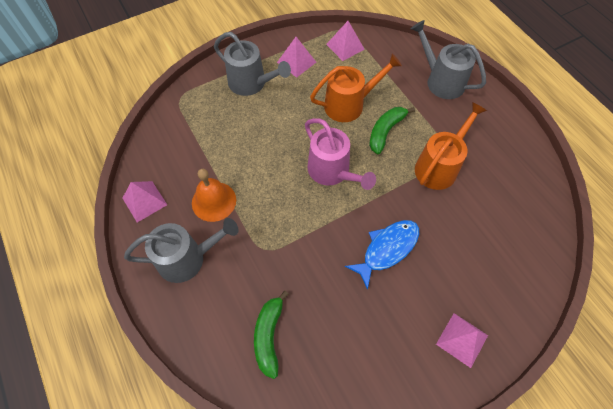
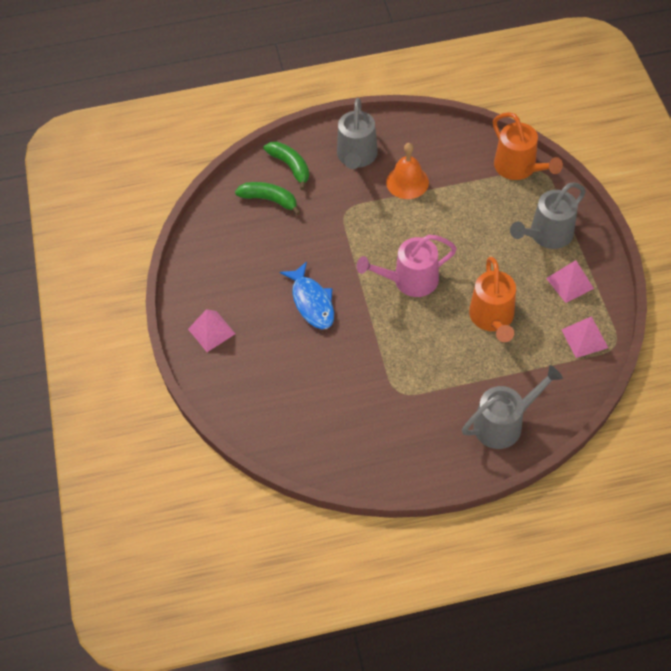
camera: 110 degrees right, 5 degrees down
(144, 201) = (424, 133): pink pyramid -> none
(385, 131) = (445, 342): green banana -> green banana (290, 166)
(439, 166) = (386, 377): orange watering can -> orange watering can (518, 168)

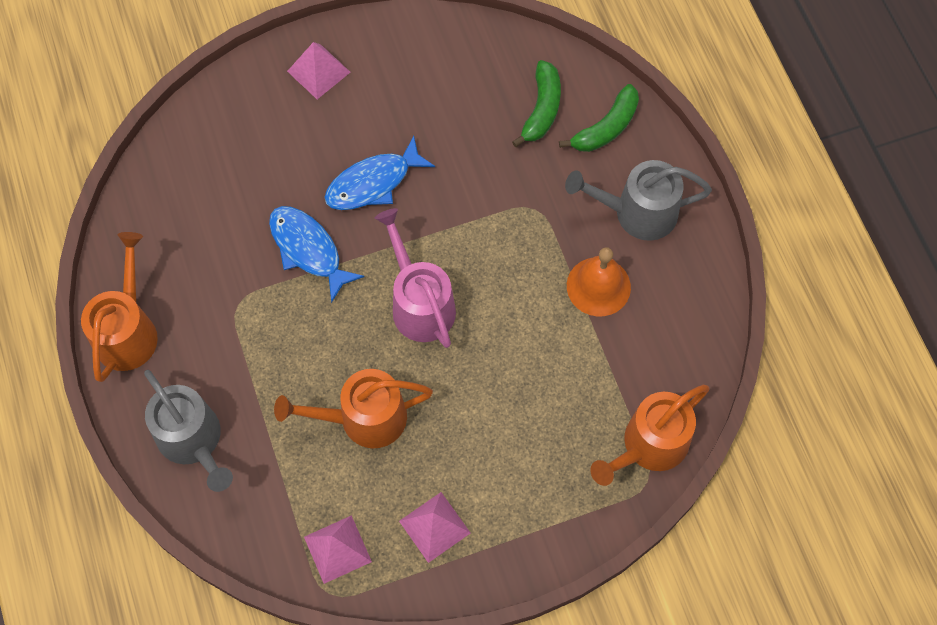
camera: 80 degrees right, 10 degrees up
(360, 345) = (308, 250): none -> blue fish
(414, 466) = (128, 331): none -> orange watering can
(547, 235) = (522, 492): grey watering can -> none

